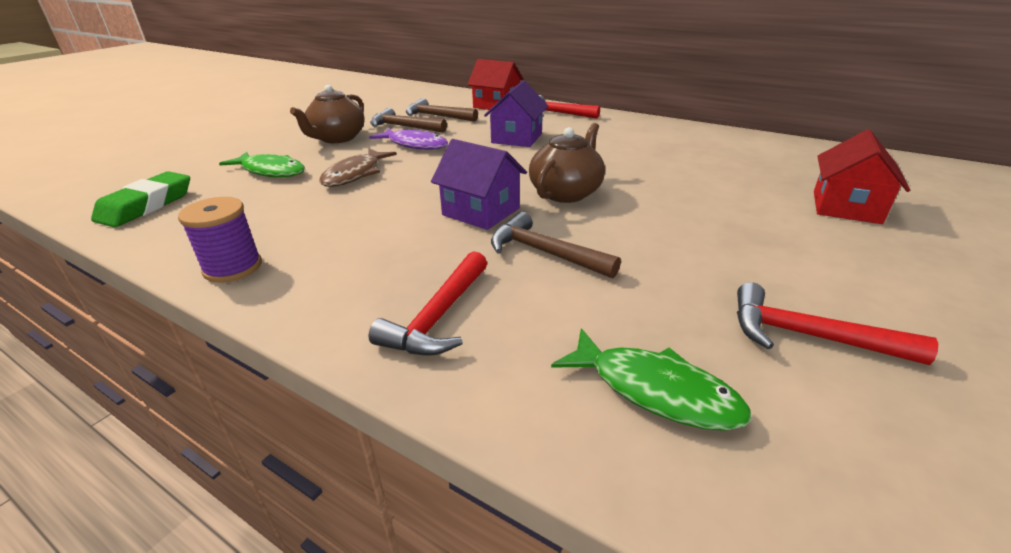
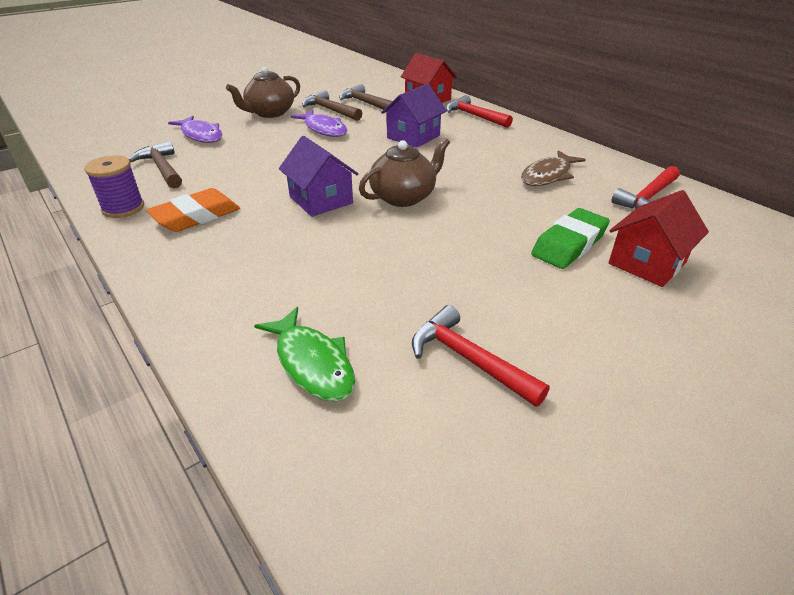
camera: 20 degrees right, 5 degrees up
(146, 205) = (104, 149): green eraser -> green eraser (569, 244)
(270, 171) = (201, 135): green fish -> purple fish
(345, 257) = (196, 216): none -> orange eraser
(355, 174) = (257, 149): brown fish -> brown fish (548, 175)
(439, 316) = (220, 274): red hammer -> red hammer (648, 198)
(545, 253) = (336, 245): brown hammer -> brown hammer (162, 168)

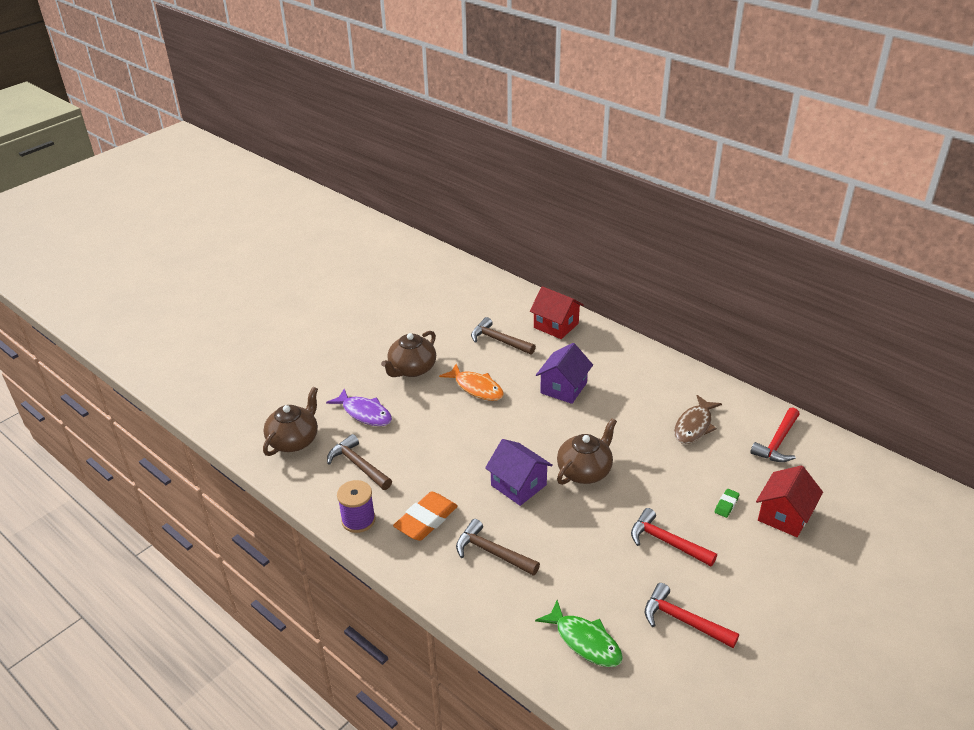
camera: 10 degrees left, 0 degrees up
(116, 146) = (294, 440): none -> brown teapot
(324, 129) = (476, 388): purple fish -> orange fish
(330, 110) = (468, 357): brown hammer -> brown hammer (492, 552)
(474, 116) = (609, 348): red hammer -> red hammer (667, 542)
(569, 244) = (726, 505): green eraser -> green eraser, size x0.48

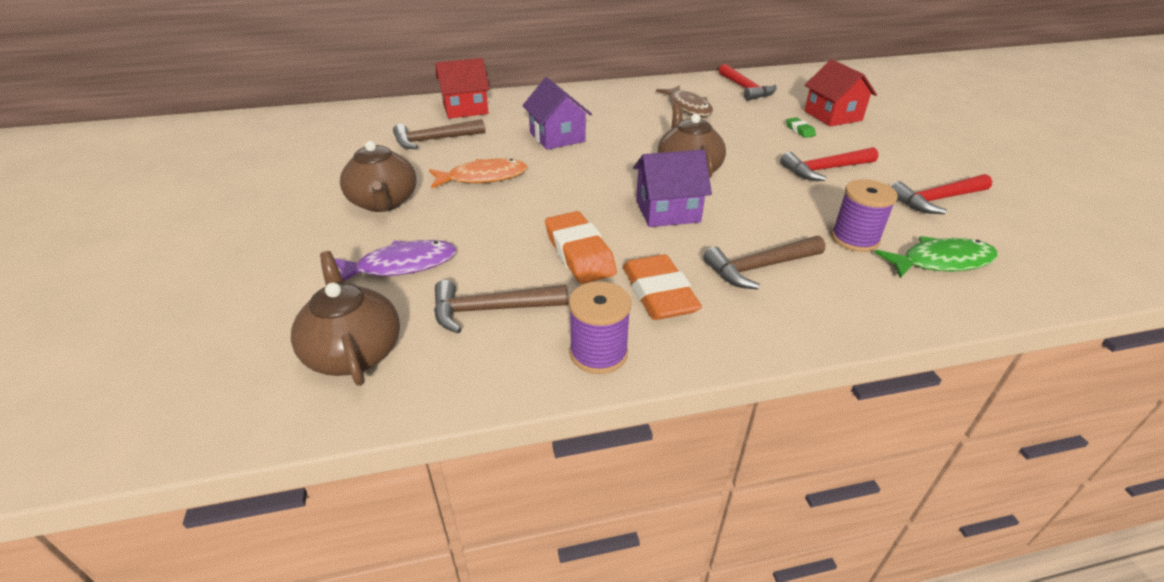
camera: 55 degrees left, 0 degrees up
(435, 470) = (579, 253): none -> orange eraser
(572, 588) = (854, 239): none -> purple spool

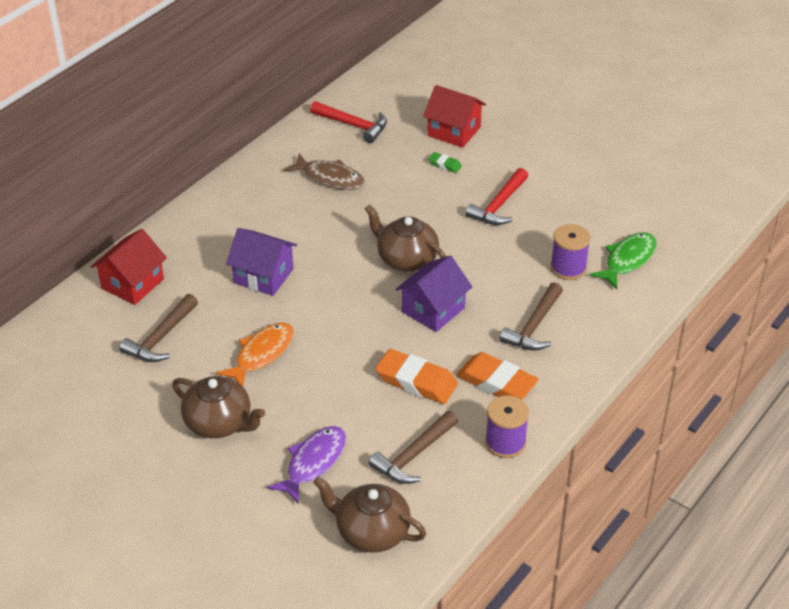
camera: 40 degrees left, 5 degrees up
(937, 200) = (590, 200): red hammer -> none

